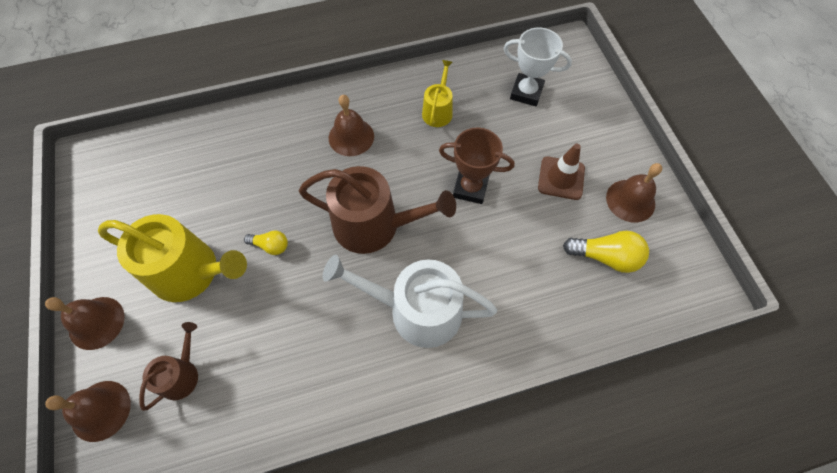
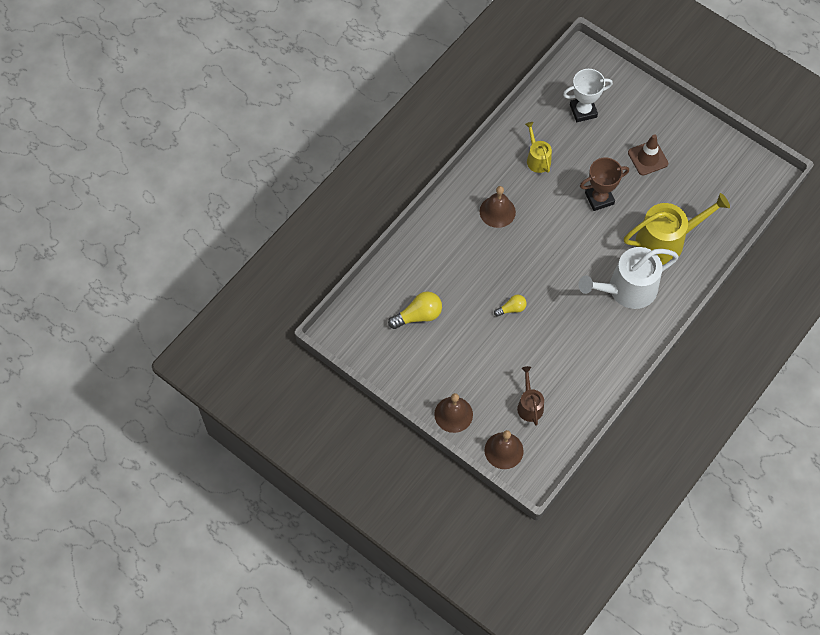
camera: 35 degrees left, 0 degrees up
(192, 272) = (480, 353): yellow watering can -> yellow watering can (666, 241)
(374, 225) = (562, 258): brown watering can -> none
(605, 257) = (706, 192): yellow light bulb -> yellow light bulb (418, 315)
(630, 200) = (697, 147): brown bell -> none

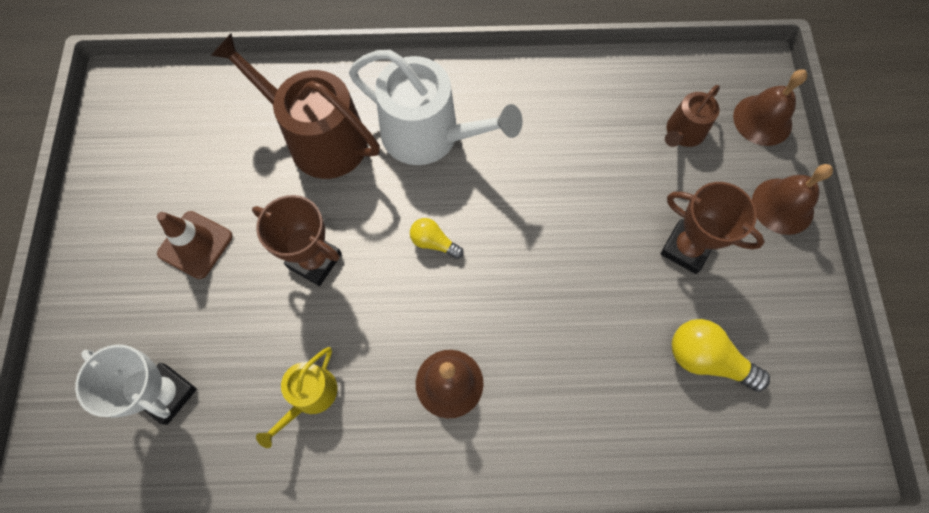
camera: 130 degrees left, 5 degrees up
(471, 352) = (686, 248): none -> brown trophy
(511, 309) = (580, 247): yellow light bulb -> yellow light bulb (434, 242)
(666, 241) = (319, 138): yellow watering can -> brown watering can

